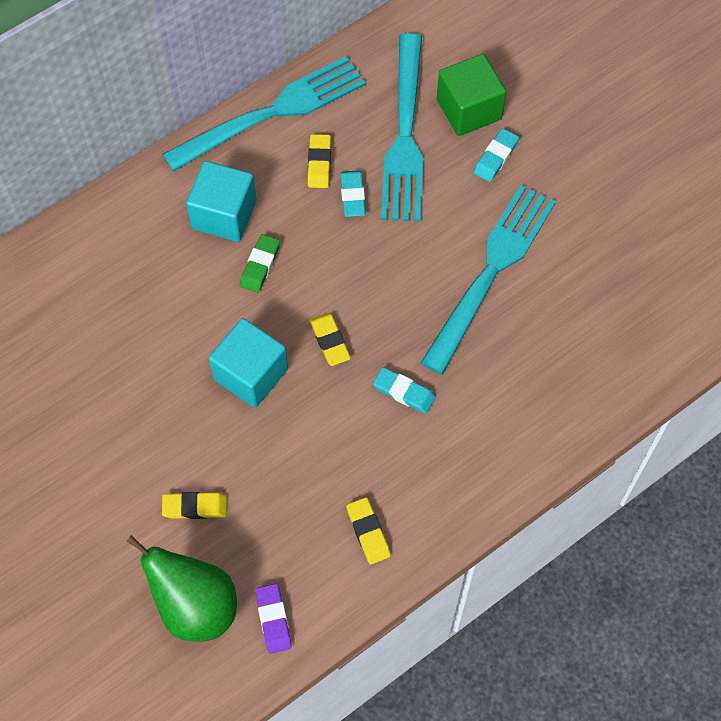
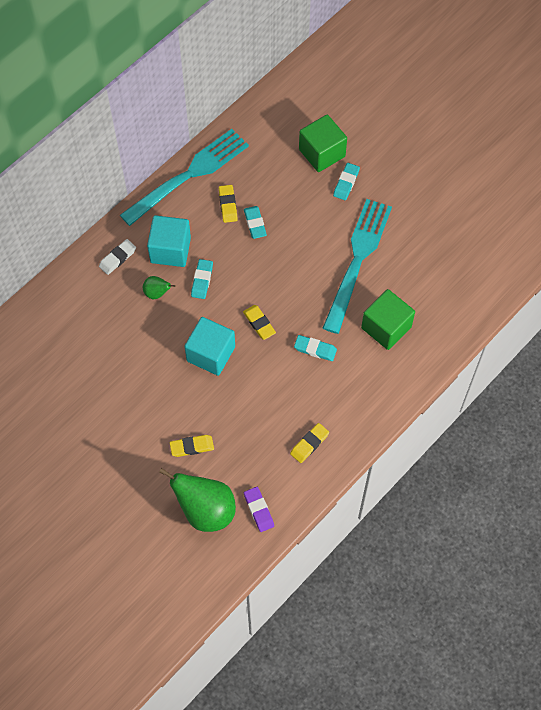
camera: 10 degrees left, 0 degrees up
(147, 215) = (117, 258): none -> white eraser
(192, 274) = (157, 293): none -> green pear
(260, 265) = (202, 280): green eraser -> turquoise eraser
(368, 532) = (309, 444): yellow eraser -> yellow eraser turned 75 degrees clockwise
(405, 135) = (282, 177): turquoise fork -> none
(514, 377) = (386, 327): none -> green cube

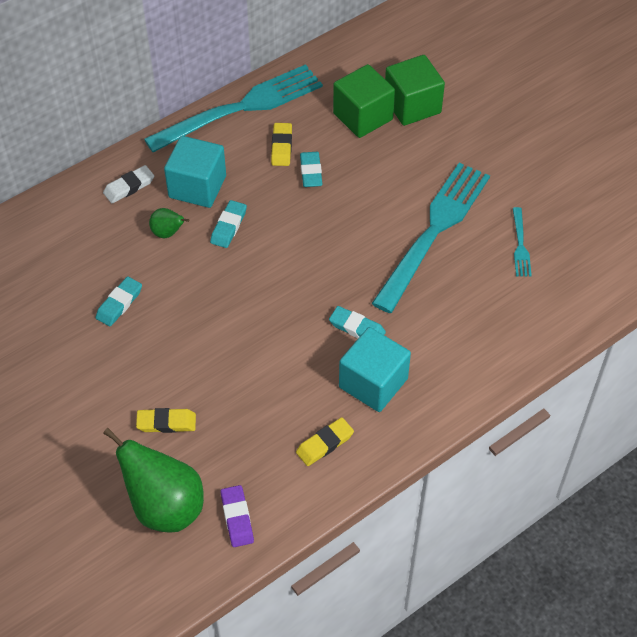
camera: 10 degrees right, 10 degrees down
(211, 354) = (219, 313): turquoise cube -> turquoise cube (373, 383)
(259, 323) = (290, 287): yellow eraser -> none
(346, 183) = (436, 142): turquoise eraser -> turquoise eraser (119, 304)
(386, 327) = (456, 315): green cube -> green cube (363, 116)
(423, 262) = (520, 245): none -> turquoise fork

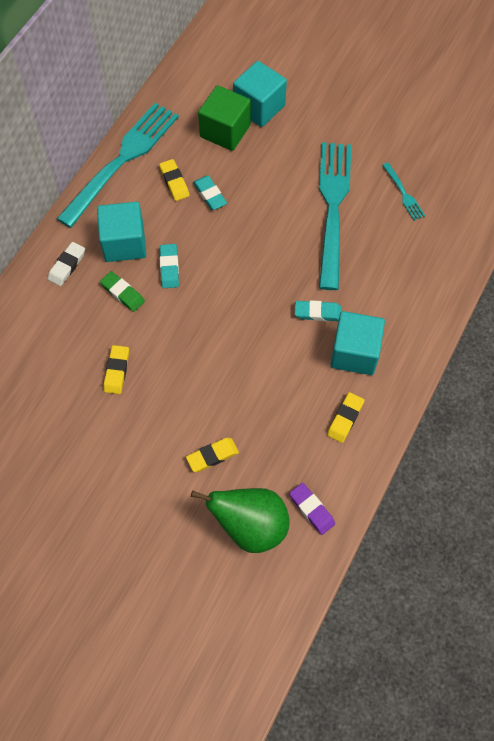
camera: 25 degrees left, 10 degrees up
(119, 304) = (116, 371): turquoise eraser -> yellow eraser
(168, 233) = (122, 293): green pear -> green eraser
(412, 105) = (259, 107): green cube -> turquoise cube

